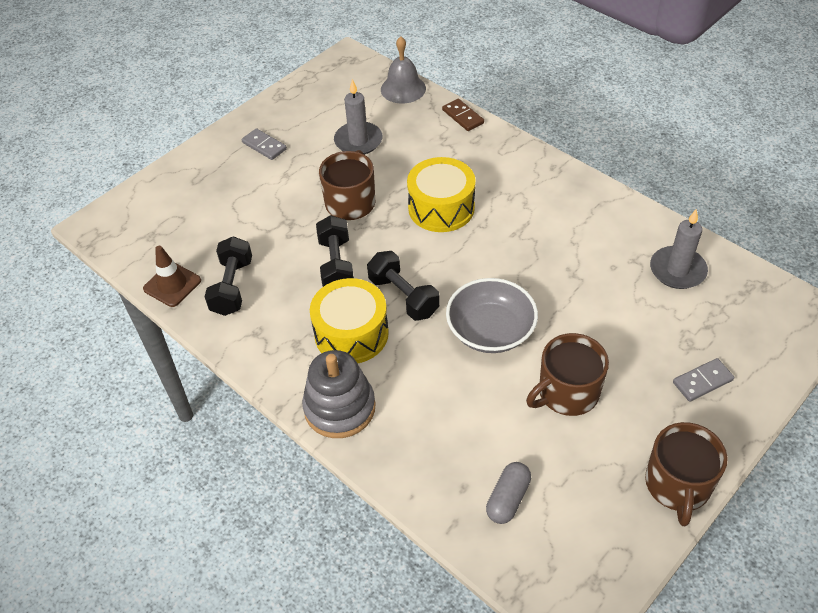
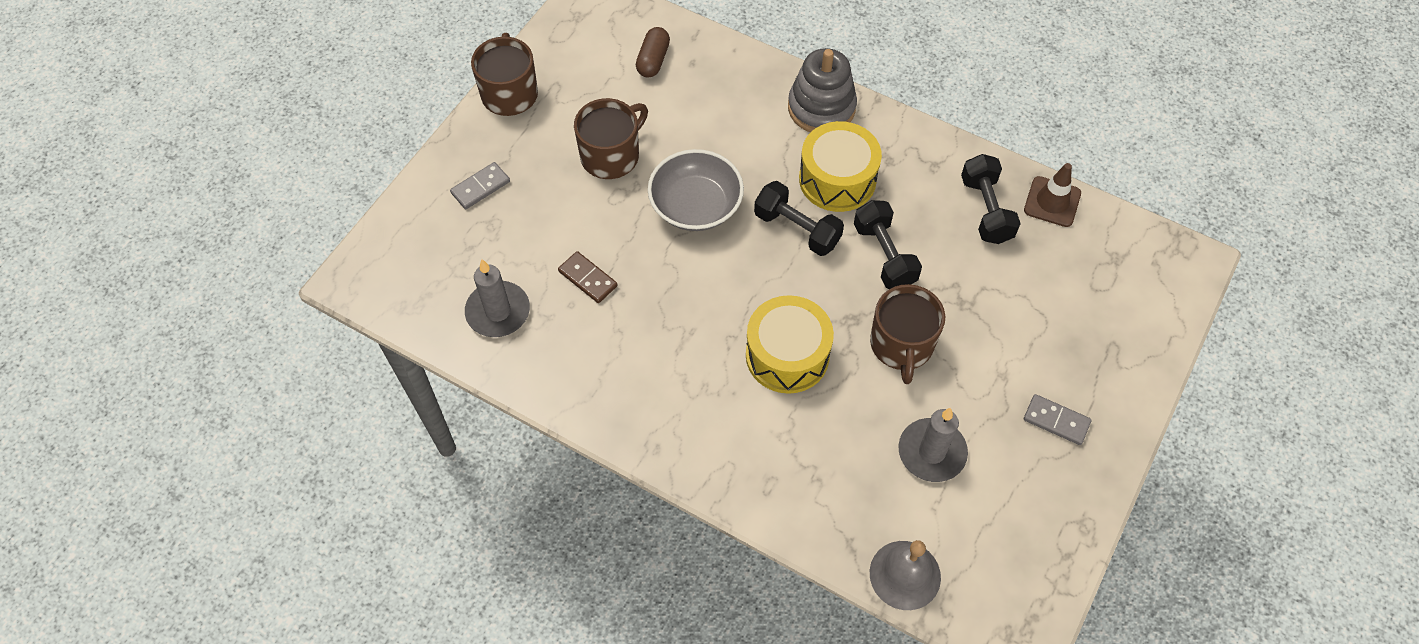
camera: 165 degrees right, 10 degrees up
(462, 116) = (799, 527): brown domino -> brown domino (588, 278)
(508, 499) = (653, 60): grey capsule -> brown capsule

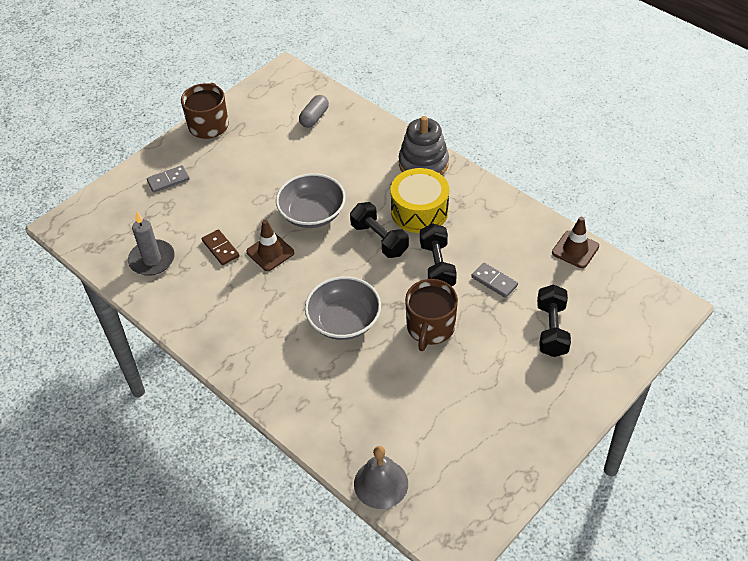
camera: 15 degrees right, 10 degrees down
(611, 155) = (264, 173): brown mug -> none
(653, 60) = (314, 117): brown capsule -> grey capsule
(657, 273) = (270, 252): none -> brown traffic cone
(787, 355) = (344, 320): yellow drum -> grey bowl
(931, 452) = (429, 403): grey candle -> none
(986, 210) = (523, 247): black dumbbell -> black dumbbell (552, 330)
(1056, 421) = (530, 398): grey domino -> grey domino (494, 281)

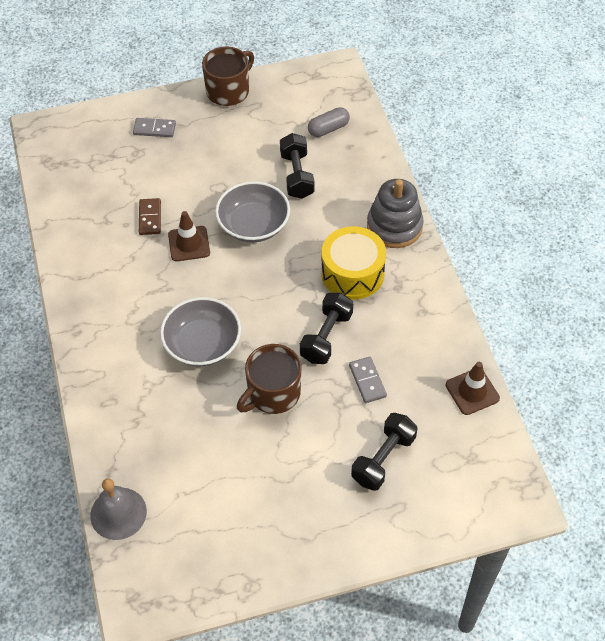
camera: 30 degrees right, 5 degrees up
(152, 260) = (86, 199): grey candle -> none
(379, 239) = (294, 282): black dumbbell -> black dumbbell (297, 175)

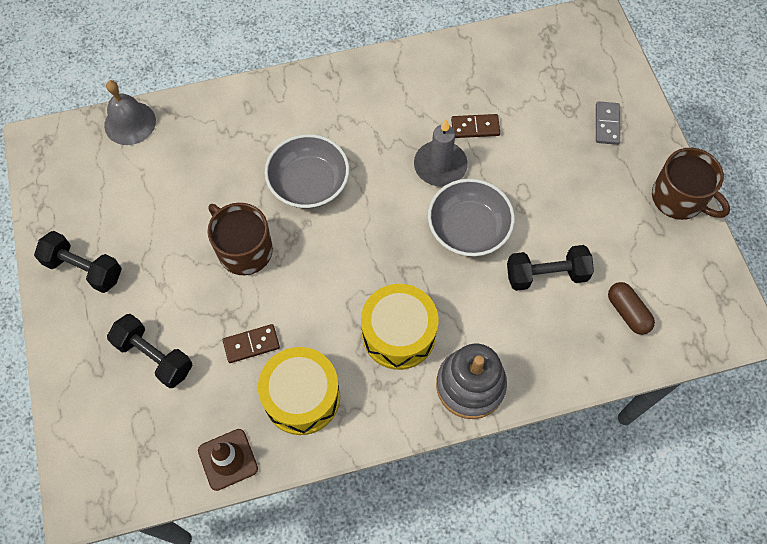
camera: 90 degrees right, 10 degrees up
(189, 244) = (440, 166): brown traffic cone -> grey candle
(326, 337) = (311, 303): black dumbbell -> black dumbbell (84, 269)
(328, 129) = (627, 312): grey capsule -> brown capsule
(367, 381) = (251, 344): grey domino -> brown domino
(413, 340) = (302, 397): none -> yellow drum

